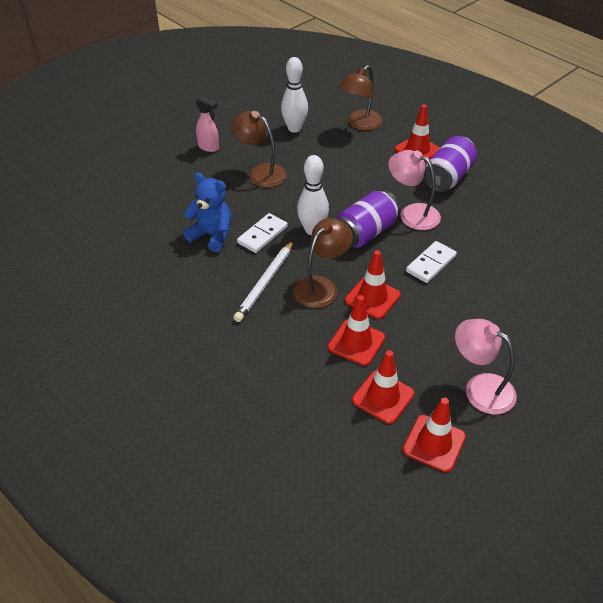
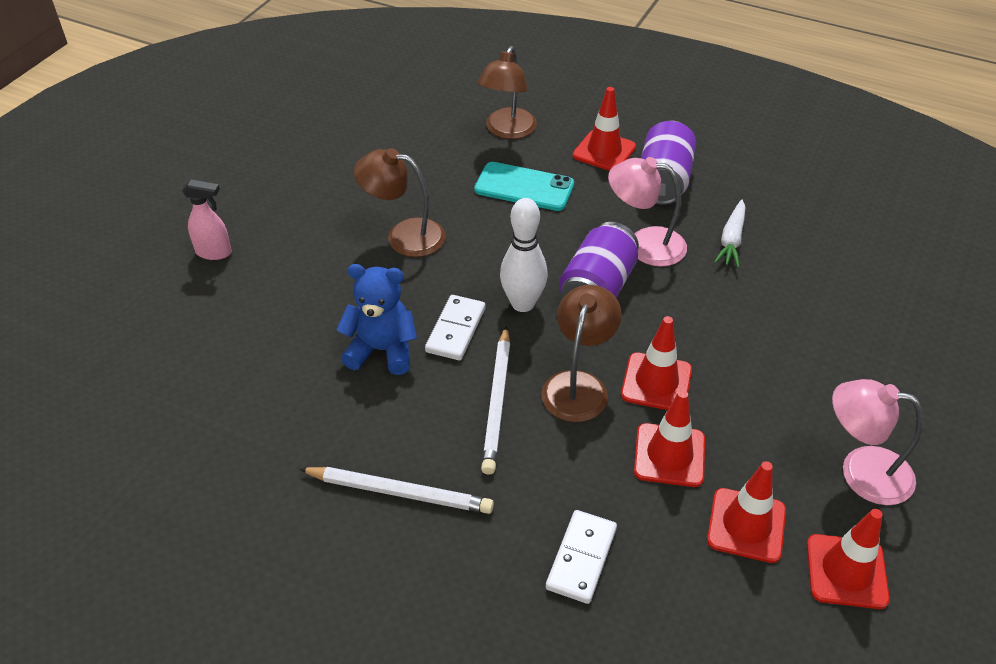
camera: 20 degrees left, 0 degrees up
(180, 317) = (399, 492): none -> white pencil
(209, 147) = (307, 214): pink spray bottle -> pink spray bottle (214, 252)
(294, 128) = (419, 157): white bowling pin -> none
(352, 161) = (524, 187): none -> turquoise phone
(430, 263) = (706, 311): white domino -> white domino (581, 558)
(474, 224) = (731, 240): none -> white carrot

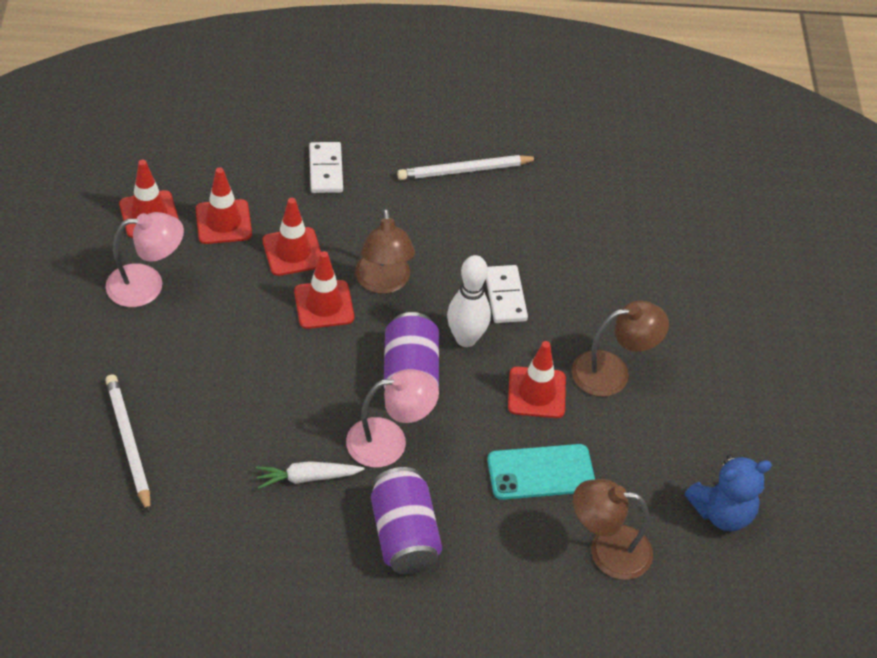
camera: 150 degrees right, 5 degrees up
(214, 252) = (754, 298): pink spray bottle -> none
(382, 350) = (549, 260): blue teddy bear -> blue teddy bear (722, 512)
(497, 402) = (437, 250): white pencil -> white pencil (129, 443)
(507, 131) = (607, 550): brown lamp -> brown lamp turned 75 degrees counterclockwise
(604, 151) = (486, 558): red traffic cone -> red traffic cone (536, 393)
(731, 240) = (307, 478): white carrot -> white carrot turned 90 degrees counterclockwise

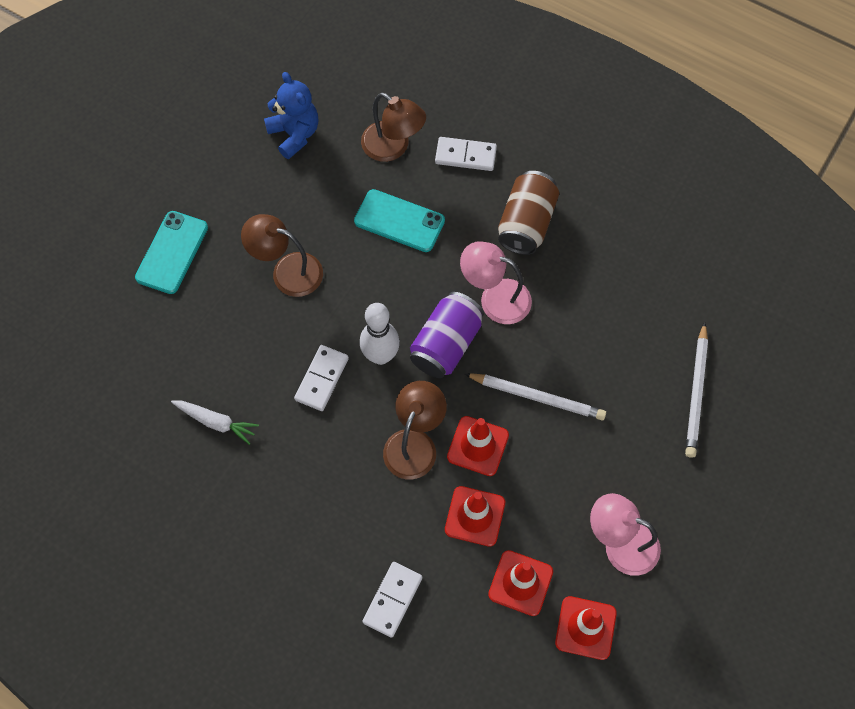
camera: 145 degrees left, 15 degrees up
(307, 478) = (572, 298): white carrot -> white carrot (216, 422)
(404, 535) = (526, 223): purple can -> brown can
(465, 170) = (263, 532): white pencil -> white pencil (537, 397)
(521, 581) = (465, 156): none -> white domino
(536, 393) = (358, 282): red traffic cone -> none
(722, 512) = (294, 134): blue teddy bear -> blue teddy bear turned 45 degrees clockwise
(733, 339) = (172, 252): none -> turquoise phone

